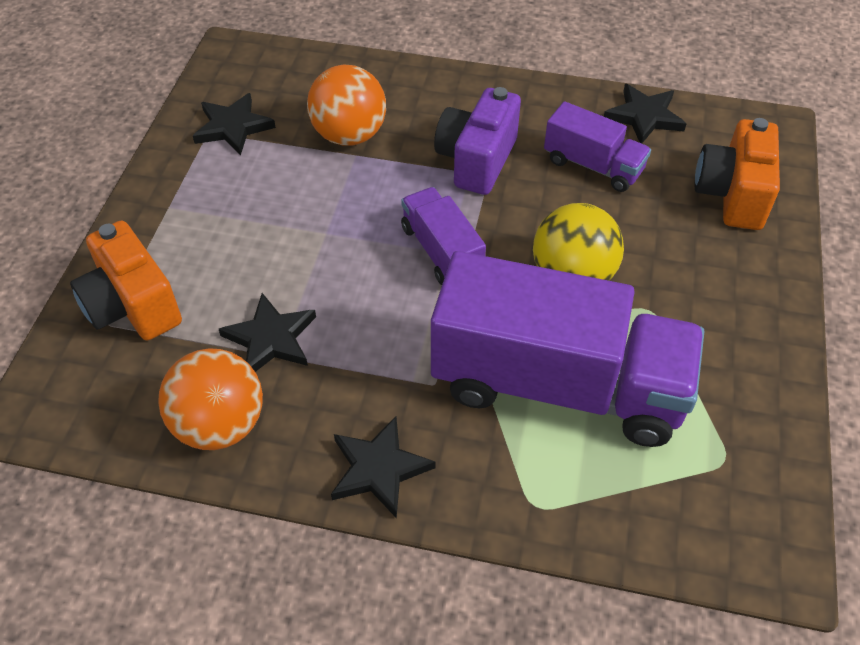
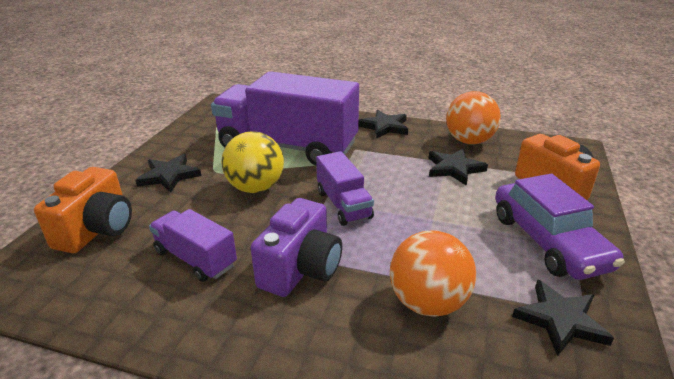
camera: 175 degrees left, 20 degrees down
(197, 209) = (548, 241): none -> purple car
(644, 116) = (109, 306): black star -> black star (169, 176)

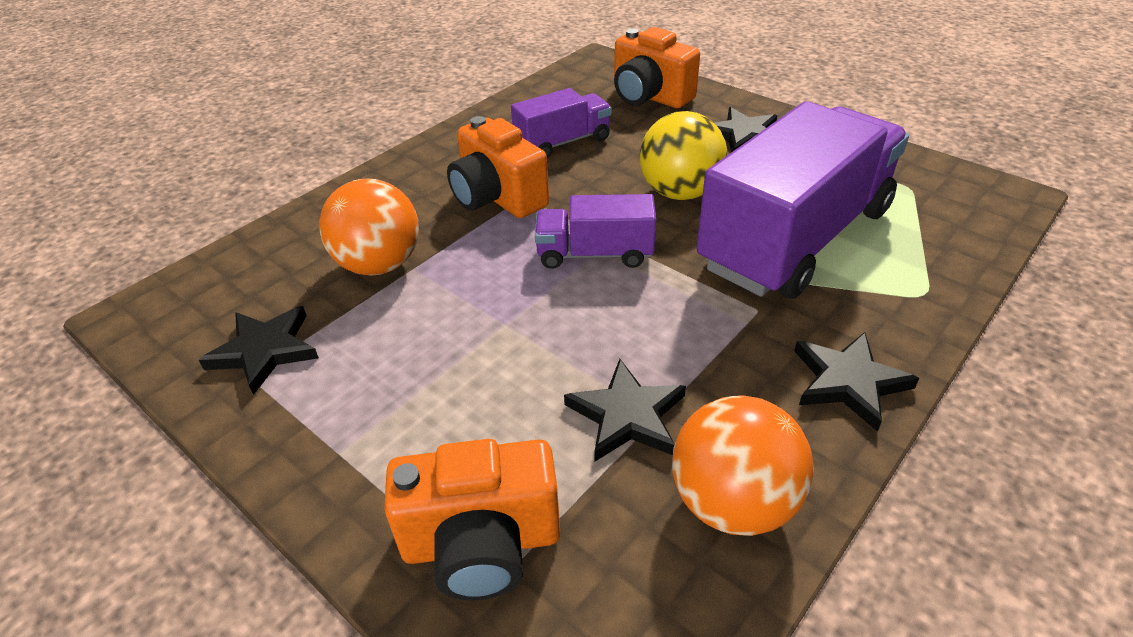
camera: 115 degrees right, 10 degrees up
(301, 269) = (497, 197): purple camera -> orange camera
(548, 241) = (368, 424): purple car -> none

